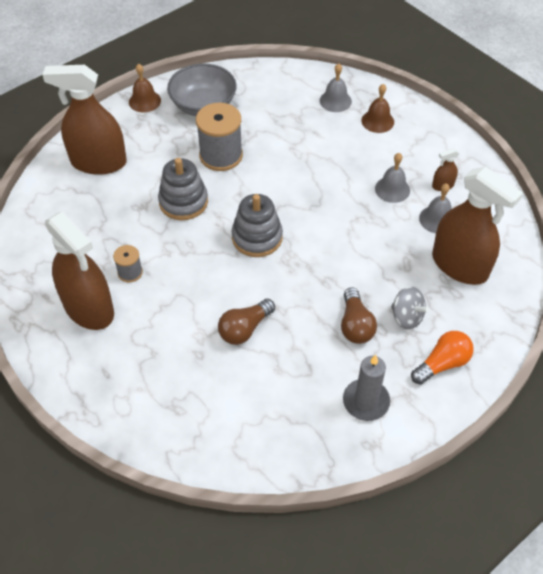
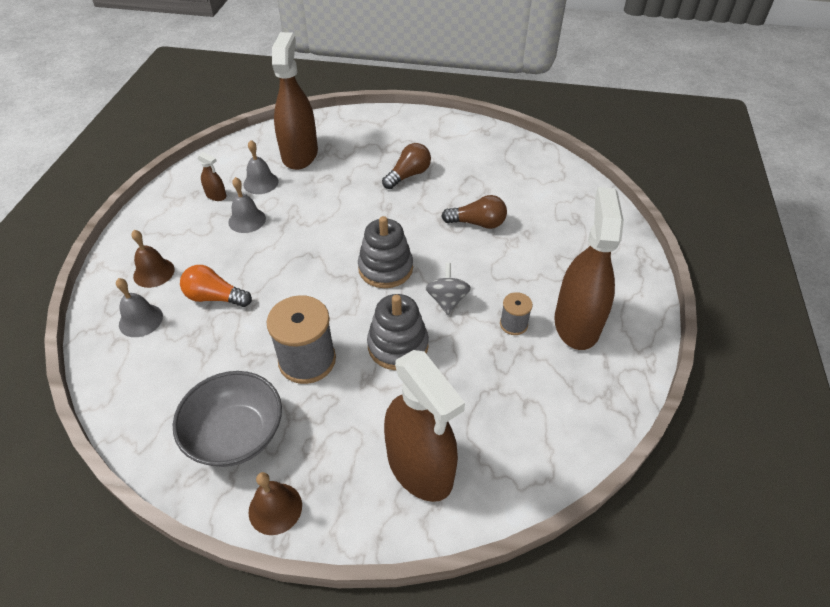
camera: 130 degrees left, 5 degrees down
(366, 401) = (460, 145): grey candle -> none
(406, 317) = (374, 157): grey spinning top -> grey spinning top (447, 300)
(442, 364) = (394, 129): orange light bulb -> orange light bulb (215, 297)

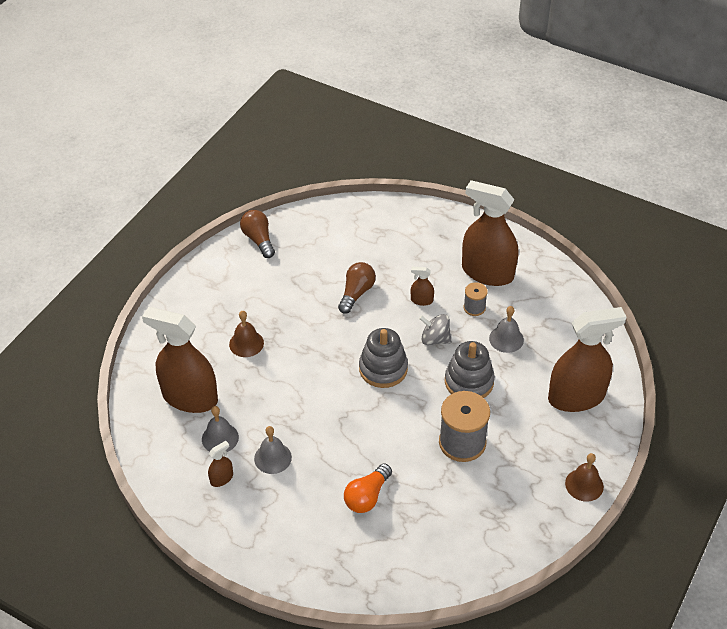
camera: 70 degrees left, 0 degrees up
(141, 320) = (372, 556): grey bell -> grey bell (506, 339)
(154, 272) = (314, 542): brown bell -> brown bell (246, 343)
(236, 434) = (517, 499): grey bowl -> none
(408, 175) = (268, 321): brown light bulb -> brown light bulb (259, 239)
(497, 275) = (421, 300): none -> brown spray bottle

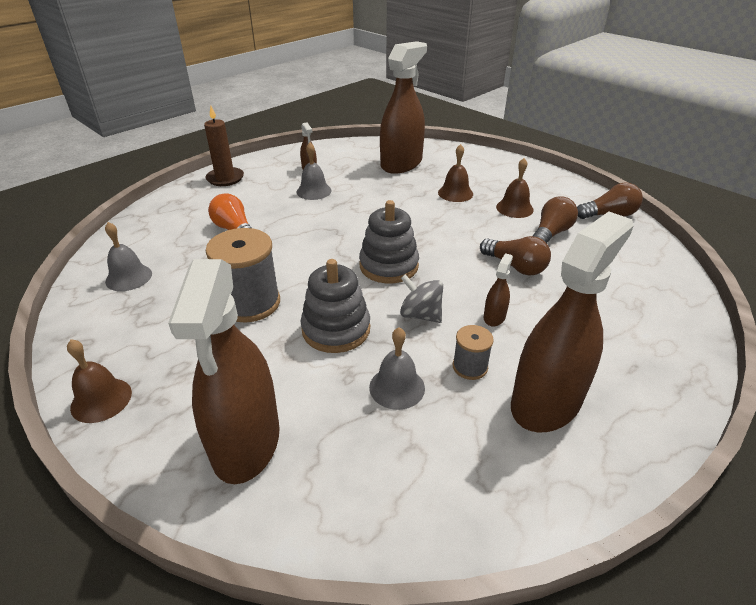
camera: 105 degrees right, 10 degrees down
(220, 438) = (350, 172): grey bell -> grey bell (129, 277)
(264, 299) = (514, 208): none -> brown bell
(266, 552) = (225, 178): none -> brown candle
(301, 274) = (550, 234): none -> brown light bulb
(435, 339) = (420, 315): grey spinning top -> grey spinning top turned 90 degrees counterclockwise

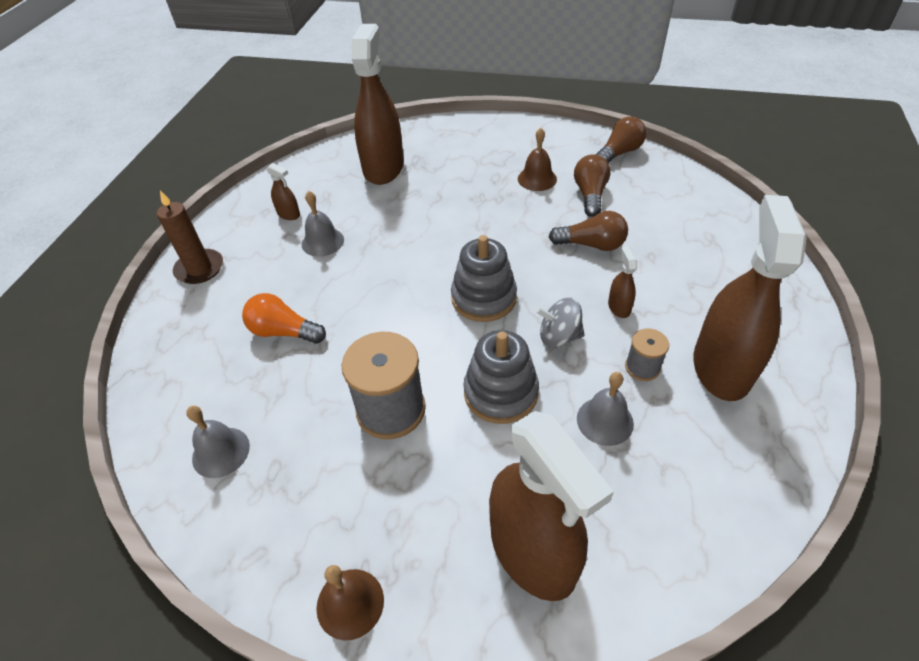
camera: 30 degrees left, 10 degrees up
(455, 193) = (469, 183): brown bell -> none

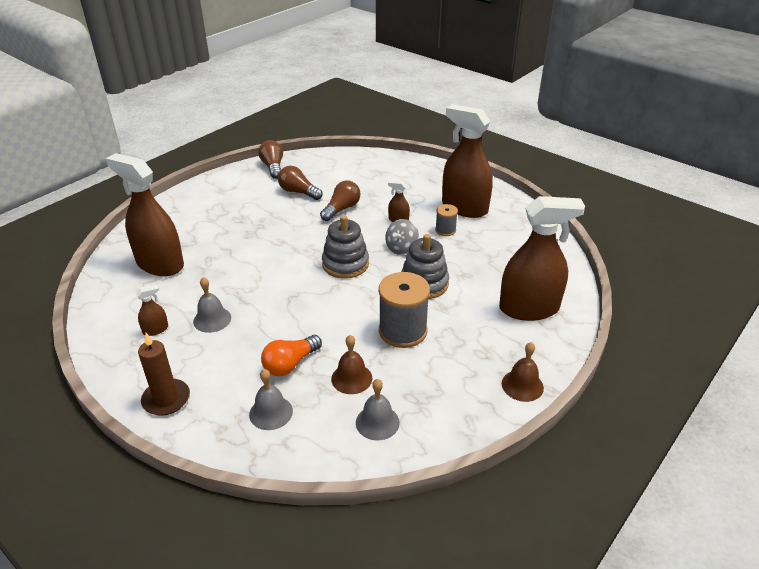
camera: 65 degrees left, 10 degrees down
(537, 179) = (259, 204): brown bell -> brown bell (351, 378)
(605, 421) = (469, 256): grey bell -> grey bell (271, 412)

